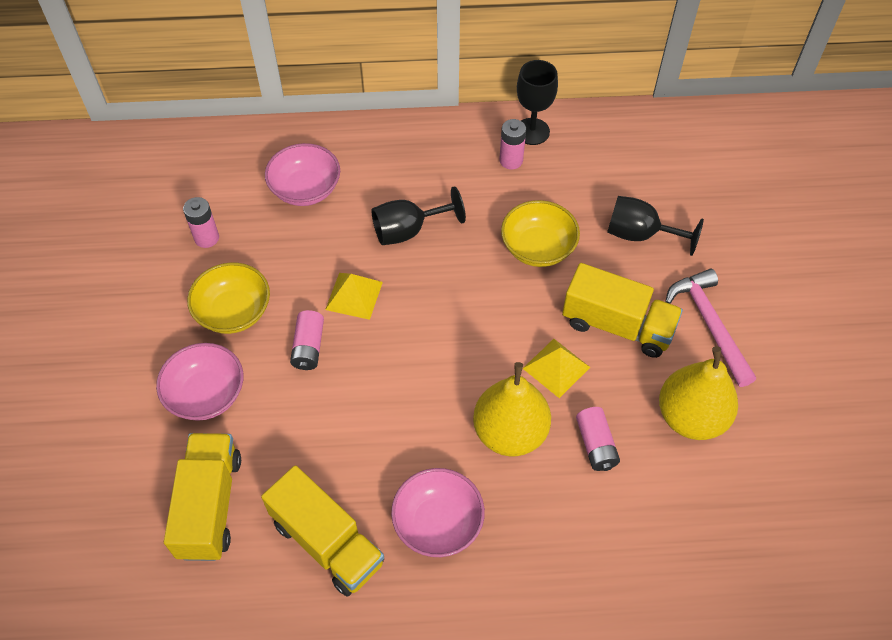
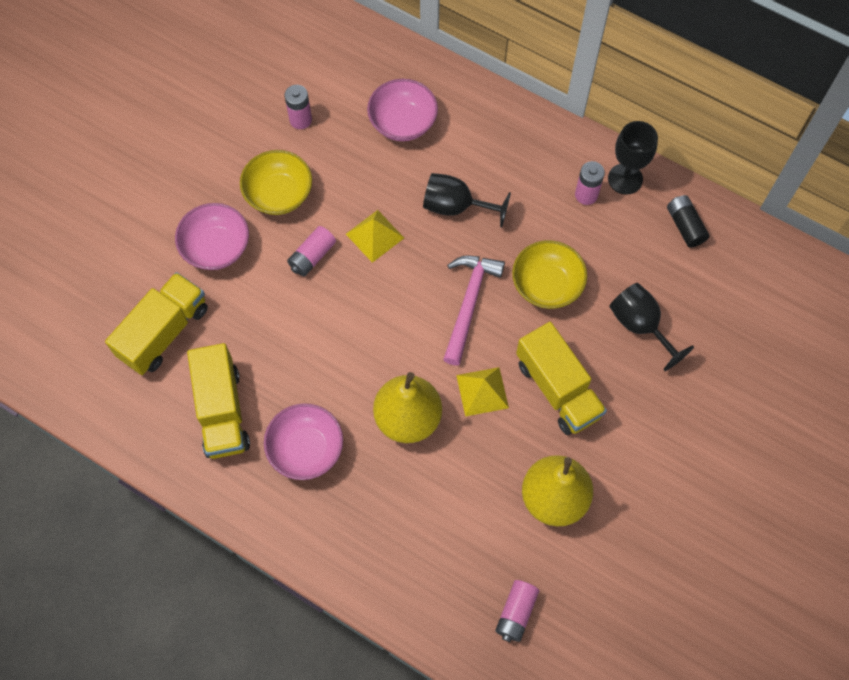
camera: 35 degrees right, 10 degrees up
(596, 445) = (463, 470): pink battery -> pink battery (516, 613)
(609, 140) = (685, 226): none -> black battery
(709, 324) = (633, 435): pink hammer -> pink hammer (469, 303)

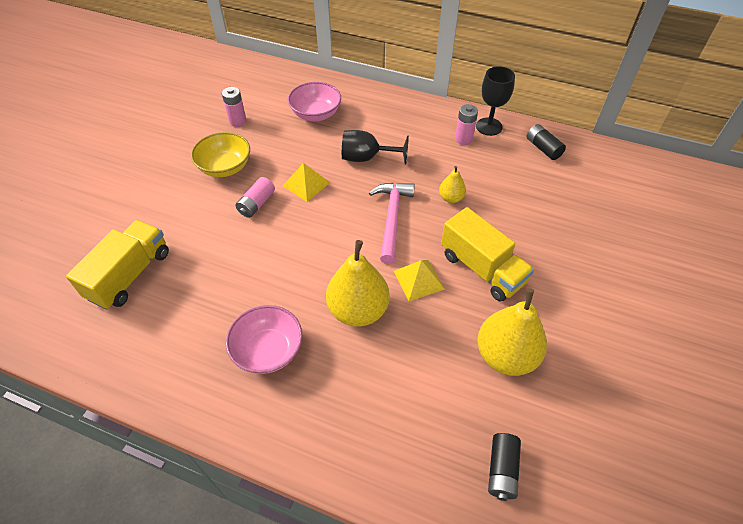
camera: 10 degrees left, 15 degrees down
(216, 247) = (175, 208): pink bowl -> none
(222, 411) = (186, 330): yellow truck -> none
(516, 613) = (502, 470): pink battery -> black battery
(547, 285) = (451, 198): yellow bowl -> yellow pear
(640, 325) = (533, 215): black goblet -> none

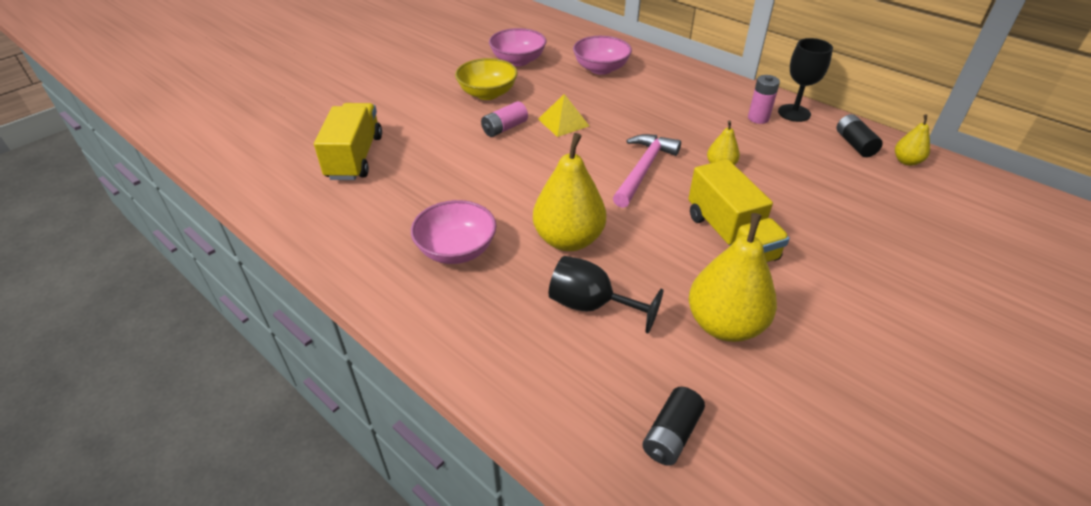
camera: 20 degrees right, 10 degrees down
(130, 275) = (355, 157): yellow truck -> yellow truck turned 45 degrees counterclockwise
(238, 121) = (518, 61): pink battery -> pink bowl
(366, 158) = (639, 114): black goblet -> black goblet (591, 305)
(418, 280) = (649, 229): yellow pyramid -> none
(584, 156) = (906, 161): none -> yellow pear

